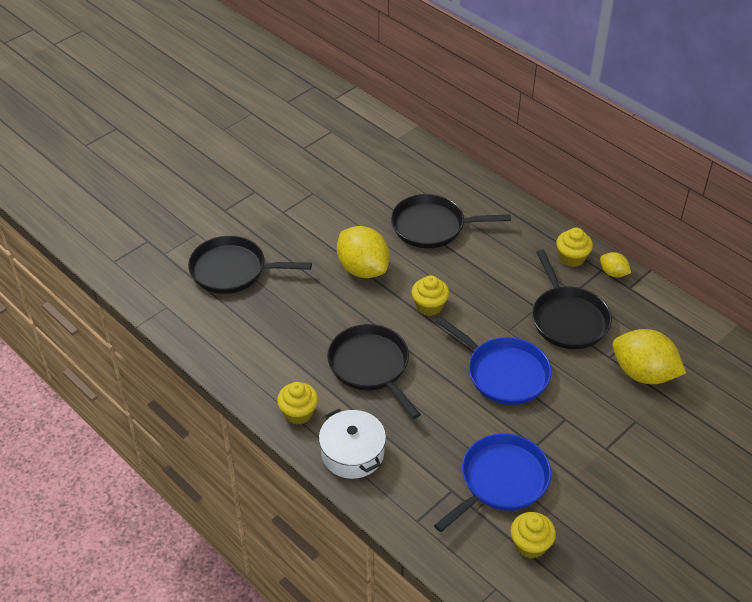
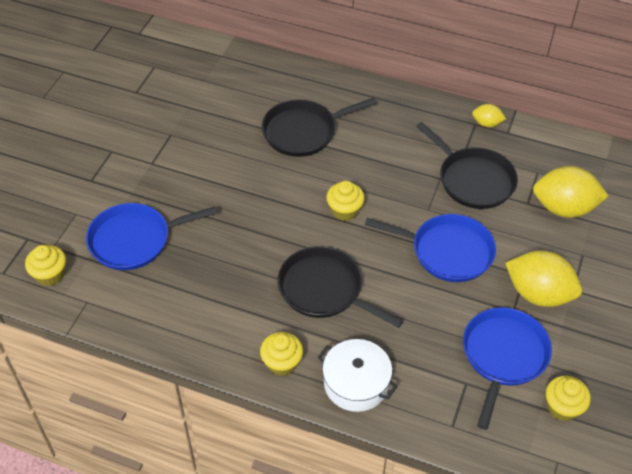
camera: 25 degrees left, 5 degrees up
(232, 270) = (134, 240): black pan -> blue pan
(363, 269) = (262, 195): yellow lemon -> yellow lemon (538, 294)
(572, 258) = (444, 121): yellow cupcake -> yellow cupcake (50, 274)

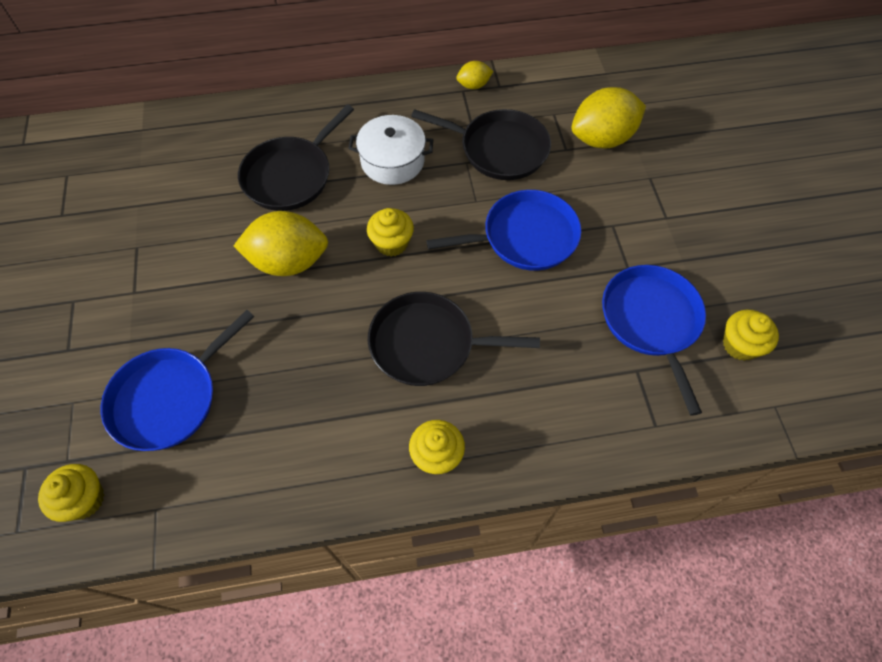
camera: 30 degrees left, 10 degrees up
(356, 383) = (530, 434): white pot -> white pot (392, 161)
(538, 294) = (639, 238): yellow lemon -> yellow lemon (288, 261)

